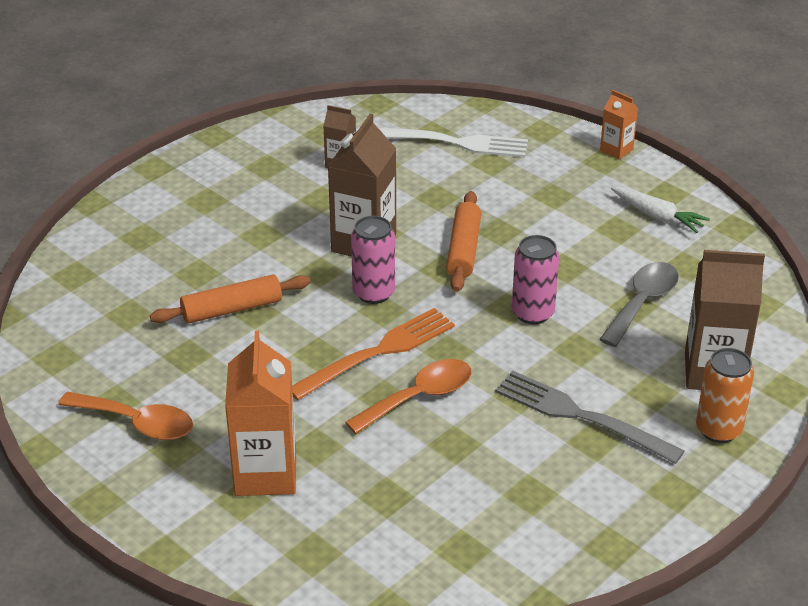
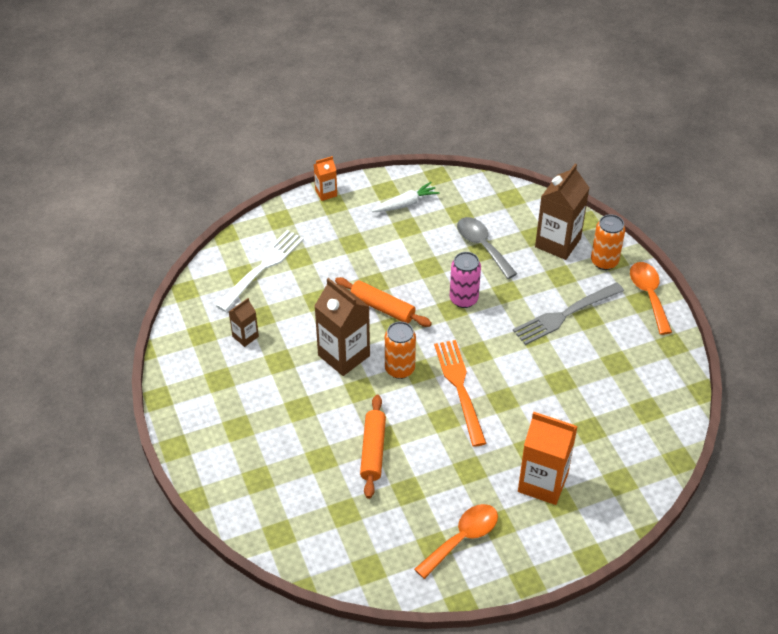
camera: 65 degrees left, 10 degrees up
(373, 293) = (399, 369): pink can -> orange can
(419, 397) = (512, 382): orange spoon -> orange spoon (649, 295)

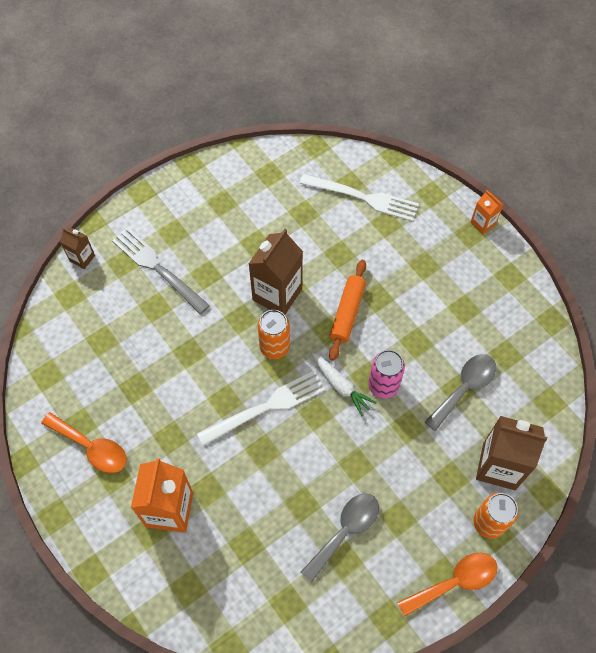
camera: 75 degrees right, 15 degrees up
(245, 336) = (276, 208): brown carton -> brown carton (82, 258)
(373, 451) = (173, 347): orange rolling pin -> none
(406, 204) = (497, 300): white carrot -> white carrot (341, 386)
(459, 387) = (266, 407): orange fork -> white fork
(565, 315) = (394, 493): grey fork -> grey fork (157, 268)
(591, 356) = (345, 531): none -> grey spoon

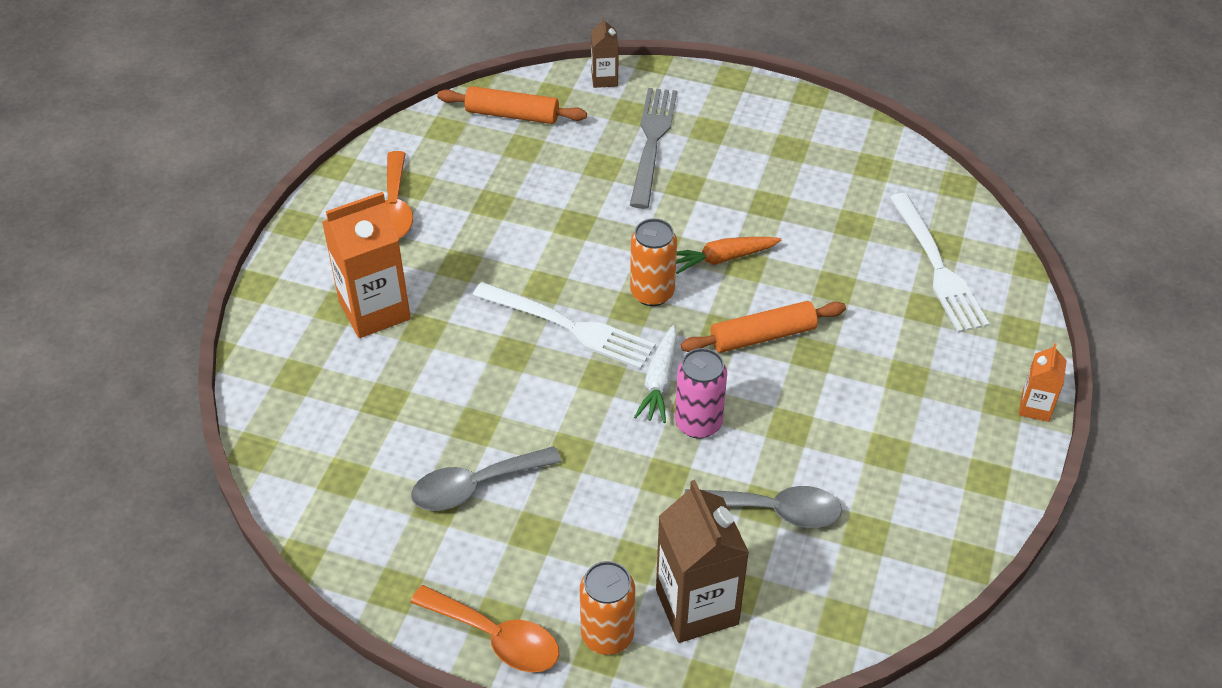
camera: 55 degrees right, 15 degrees down
(68, 329) = (512, 115): none -> orange rolling pin
(277, 294) = (722, 259): brown carton -> orange carrot
(345, 531) = (475, 486): grey spoon -> grey spoon turned 150 degrees clockwise

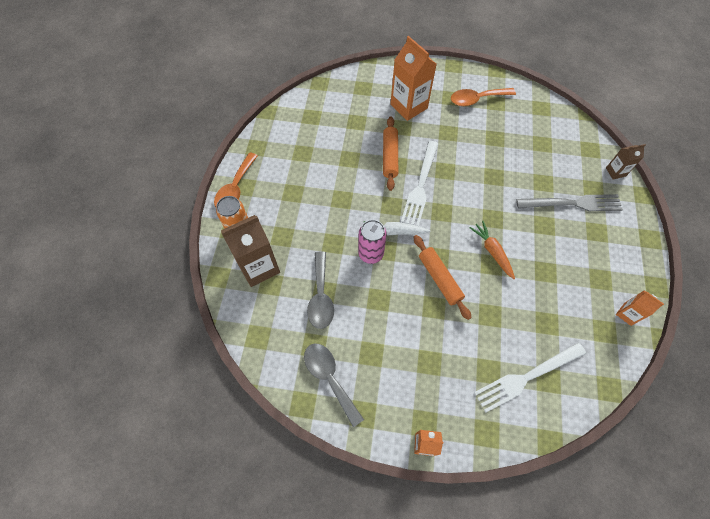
camera: 80 degrees right, 15 degrees up
(475, 486) = (314, 165): grey spoon -> grey spoon (329, 378)
(512, 115) = (565, 134): orange rolling pin -> orange rolling pin (390, 156)
(652, 293) = (455, 220): orange can -> none
(849, 136) = (627, 314): none -> orange carton

